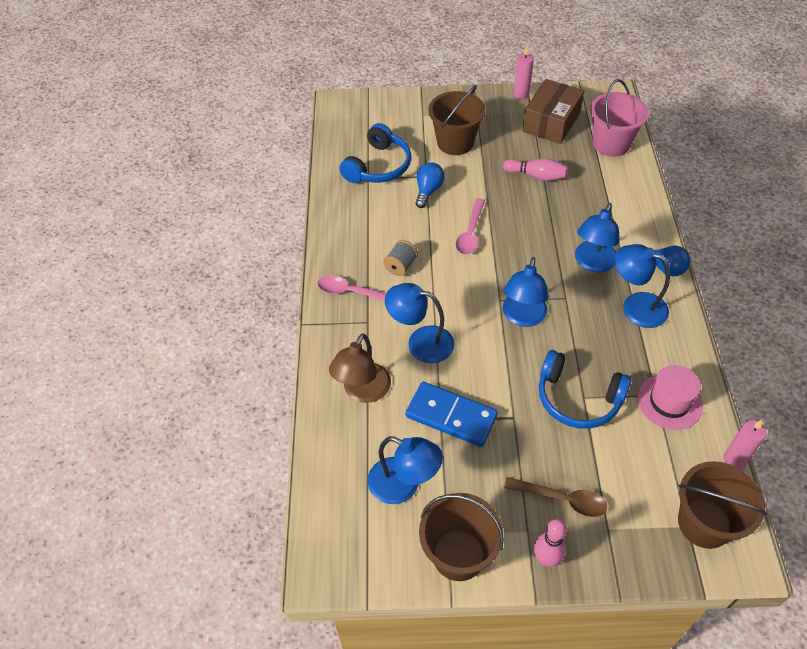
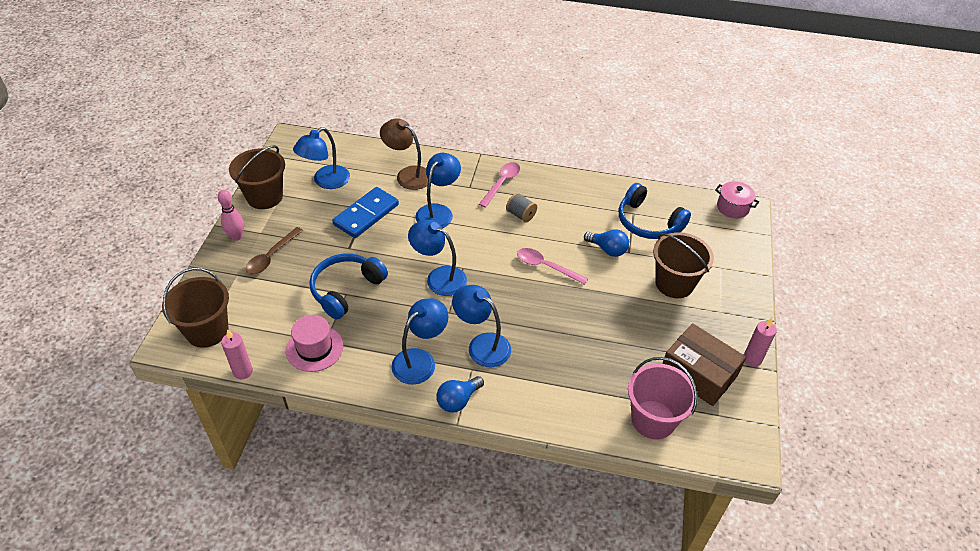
camera: 100 degrees right, 5 degrees down
(337, 111) = (732, 207): none -> pink pot
(536, 176) = (612, 335): pink bowling pin -> none

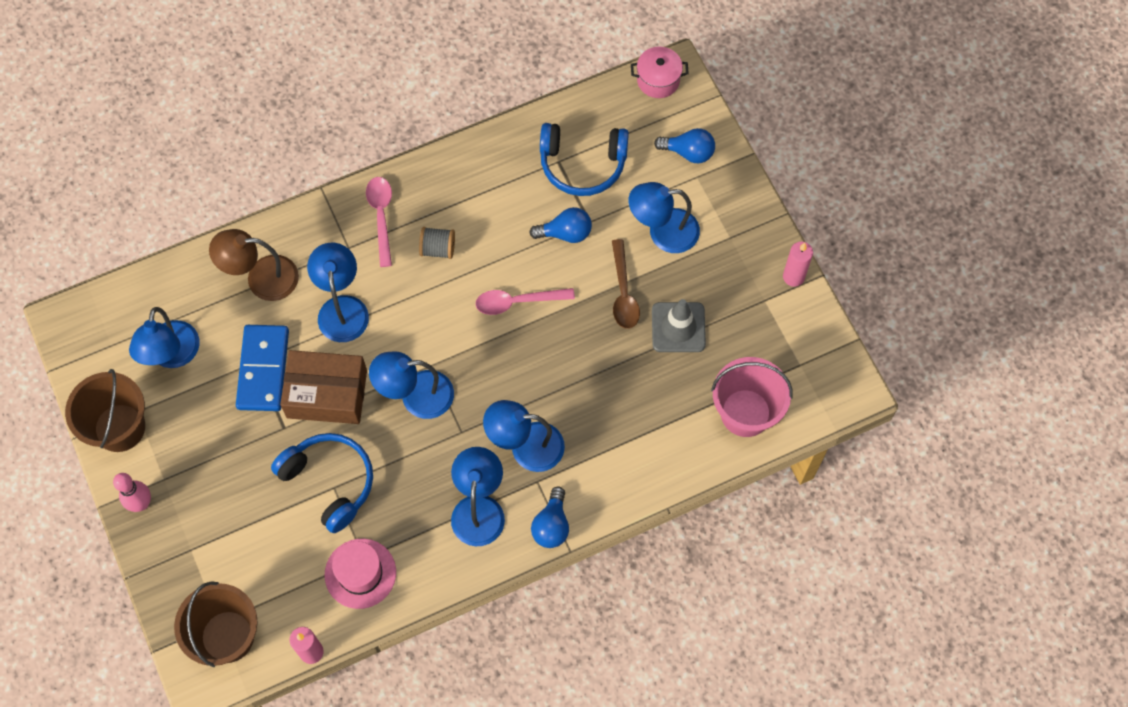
camera: 35 degrees left, 20 degrees up
(271, 256) = (207, 500): brown spoon -> brown spoon (623, 292)
(346, 289) = (329, 482): blue headphones -> blue headphones turned 135 degrees clockwise
(643, 340) = (678, 327): none -> grey traffic cone
(674, 283) = (663, 232): brown bucket -> blue lamp
(698, 373) = (754, 329): brown box -> brown box (327, 394)
(725, 252) = (688, 152): none -> blue light bulb

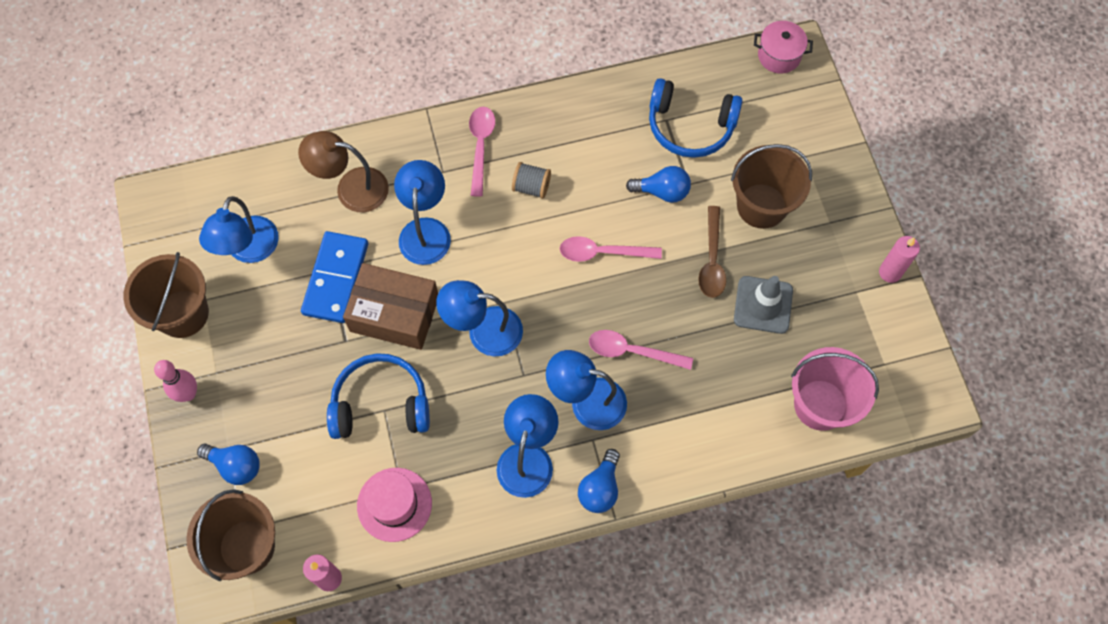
camera: 10 degrees right, 0 degrees up
(329, 482) = (380, 404): blue headphones -> blue headphones turned 60 degrees counterclockwise
(561, 392) = (632, 351): none -> pink spoon
(663, 232) = (761, 206): blue lamp -> brown bucket
(688, 152) = (799, 131): blue light bulb -> blue light bulb (235, 466)

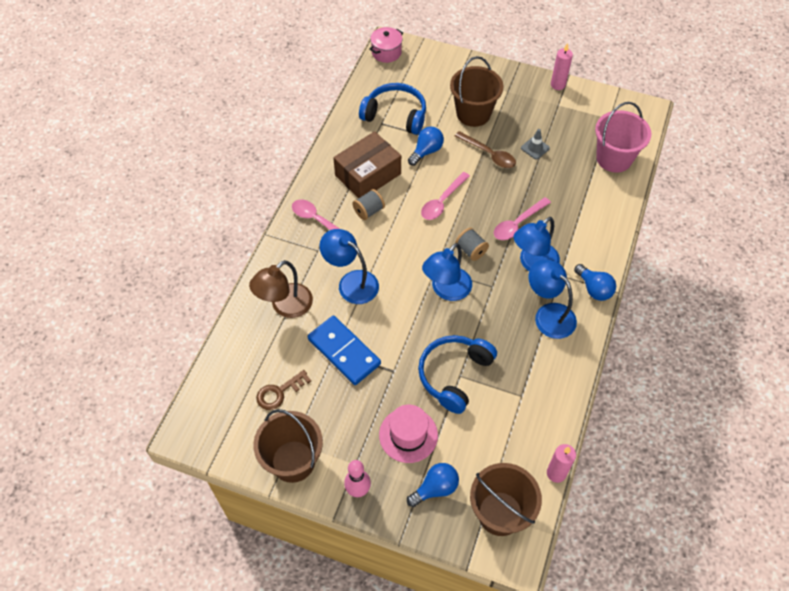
camera: 55 degrees left, 10 degrees down
(248, 250) = (279, 392): blue lamp -> brown key
(394, 314) = (396, 332): brown box -> brown box (368, 174)
(394, 504) = (530, 405): pink hat -> pink hat (408, 435)
(556, 324) = (471, 250): none -> grey spool
(690, 126) = (395, 115): blue headphones -> blue headphones turned 120 degrees counterclockwise
(763, 305) = (535, 148): grey traffic cone -> grey traffic cone, size x0.59

